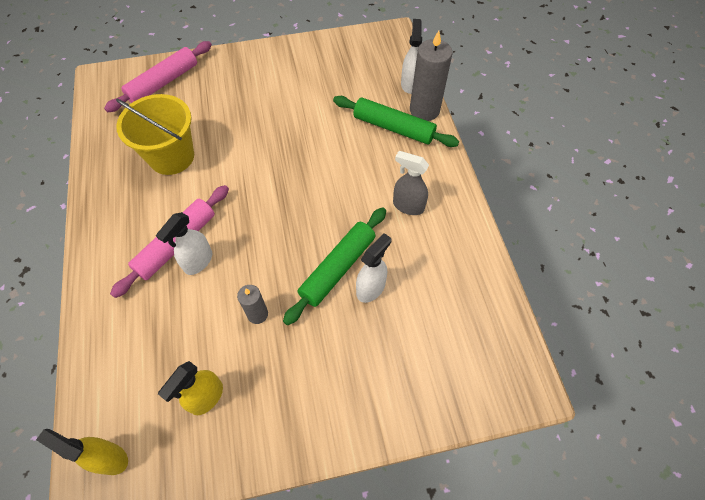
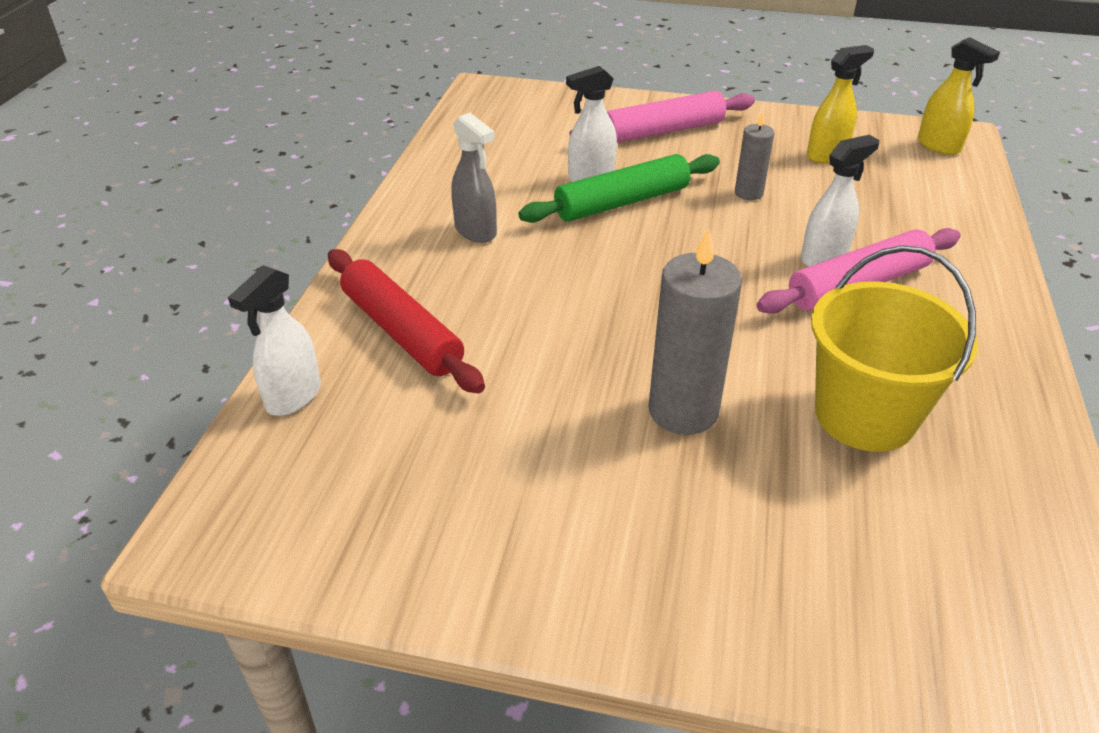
camera: 155 degrees left, 20 degrees down
(163, 83) = (886, 614): pink rolling pin -> pink rolling pin (663, 131)
(393, 128) = (401, 331): green rolling pin -> red rolling pin
(424, 110) = (318, 341): grey candle -> grey candle (683, 411)

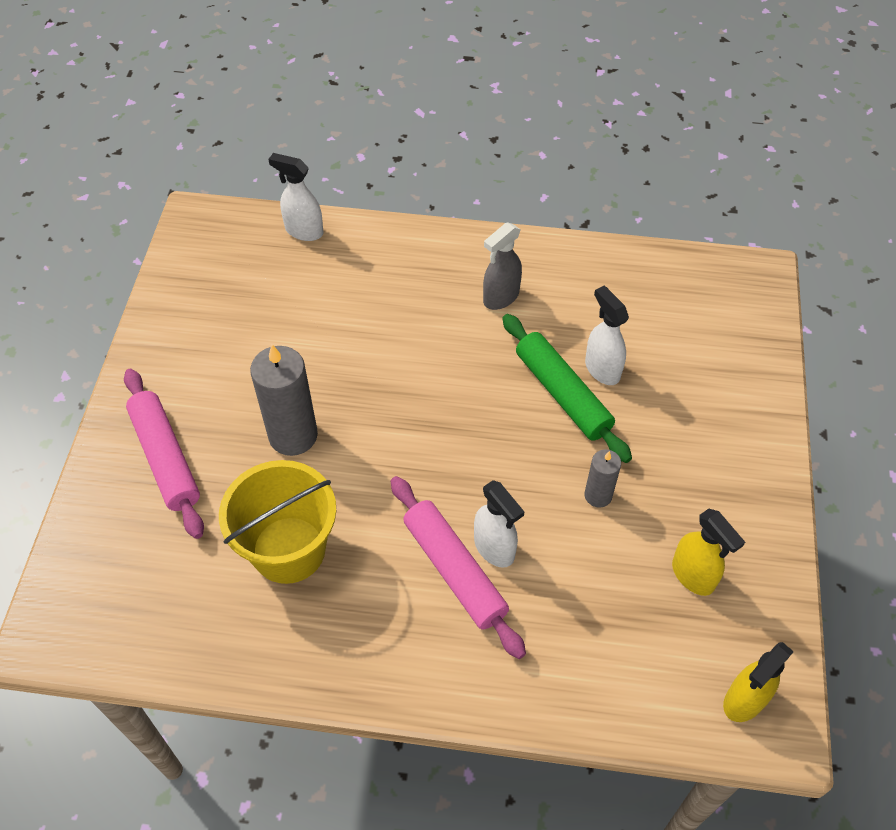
camera: 85 degrees right, 15 degrees up
(401, 331) = (370, 272): red rolling pin -> none
(663, 131) = (709, 426): pink rolling pin -> pink rolling pin (166, 458)

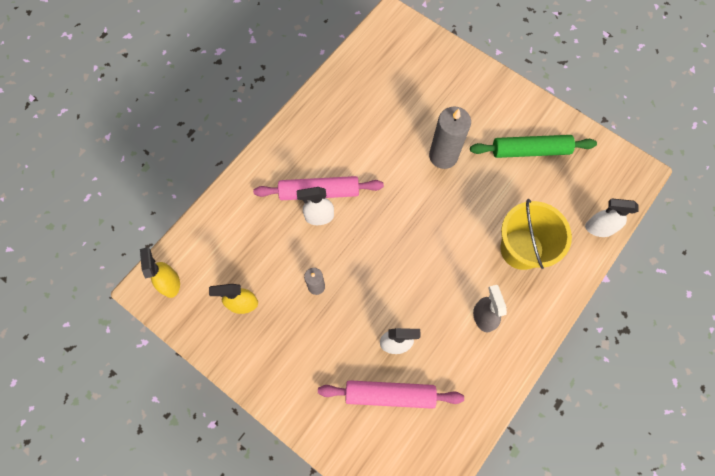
camera: 120 degrees right, 15 degrees up
(166, 458) = (462, 94): pink rolling pin -> pink rolling pin (390, 394)
(289, 550) = (376, 125): yellow bucket -> yellow bucket (521, 249)
(303, 231) = (598, 228): white spray bottle -> white spray bottle turned 135 degrees counterclockwise
(562, 394) = (391, 309): green rolling pin -> green rolling pin (530, 150)

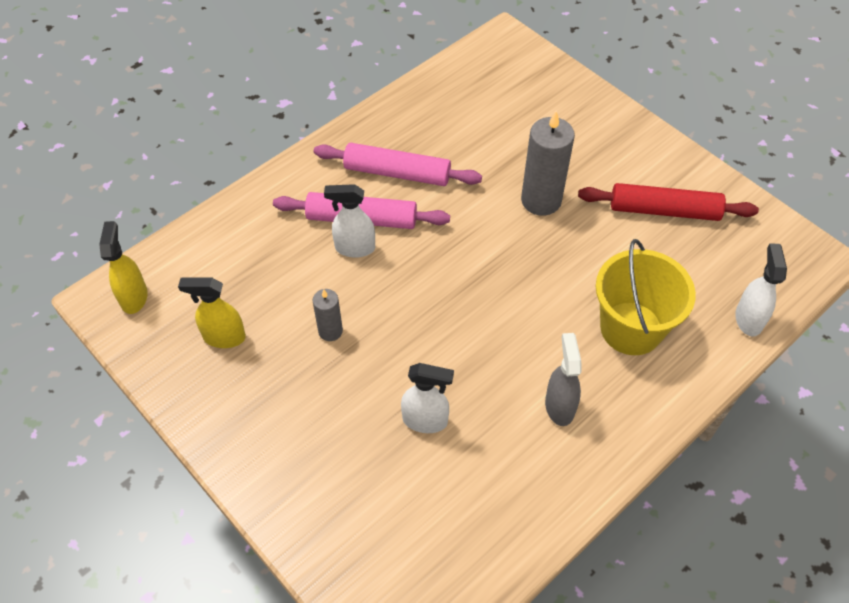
camera: 10 degrees right, 15 degrees down
(390, 394) = (402, 485): pink rolling pin -> pink rolling pin (397, 173)
(530, 150) = (664, 210): green rolling pin -> red rolling pin
(598, 228) = (748, 319): white spray bottle -> white spray bottle turned 75 degrees clockwise

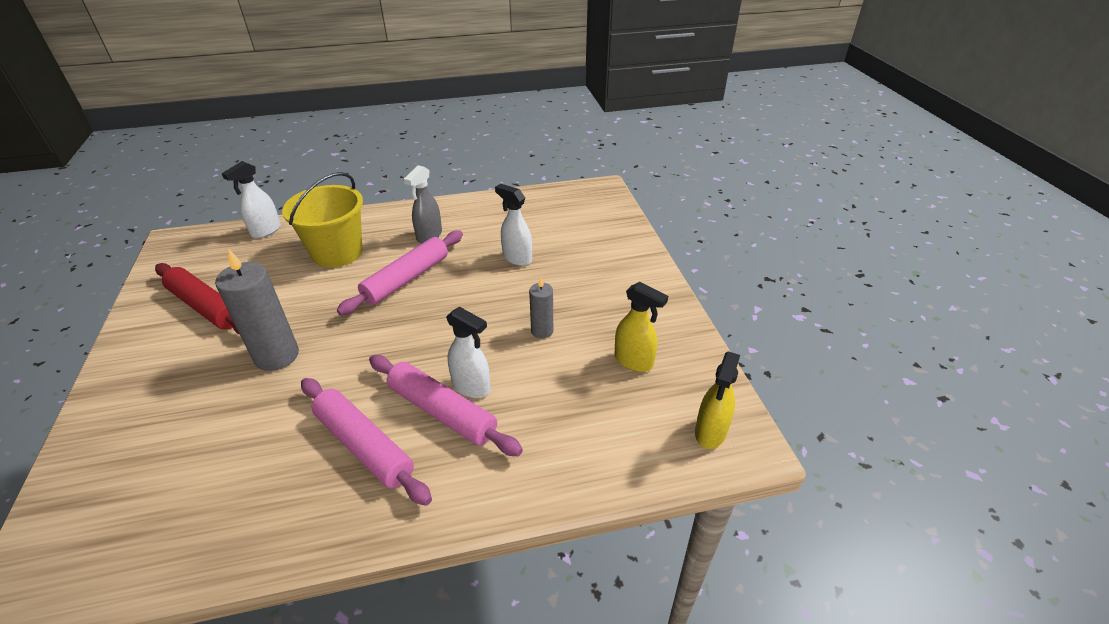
camera: 150 degrees left, 15 degrees down
(518, 329) = (406, 279): none -> pink rolling pin

